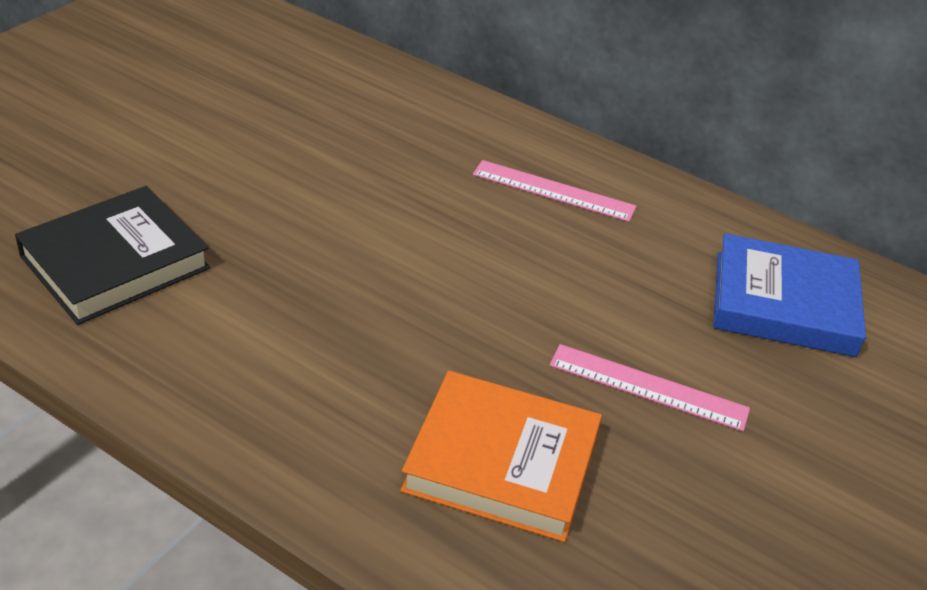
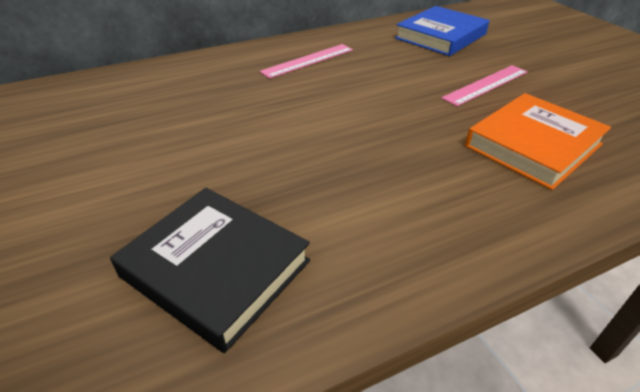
camera: 55 degrees left, 0 degrees up
(115, 262) = (216, 268): black book -> black book turned 45 degrees counterclockwise

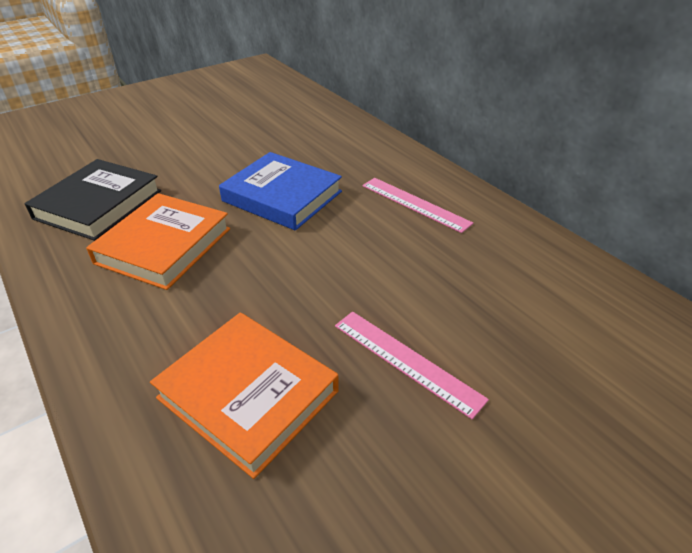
camera: 80 degrees right, 0 degrees up
(335, 197) = (164, 246): none -> orange book
(440, 36) = (565, 316): blue book -> blue book (282, 196)

